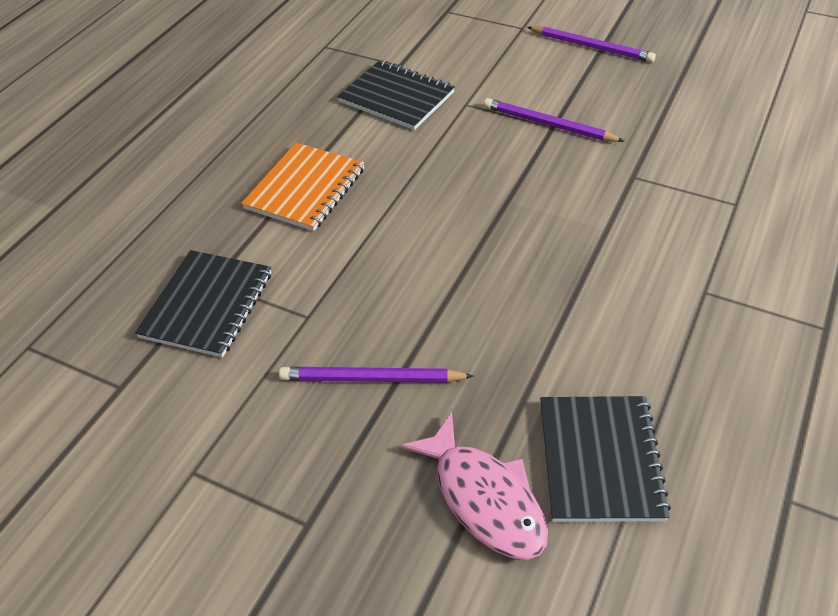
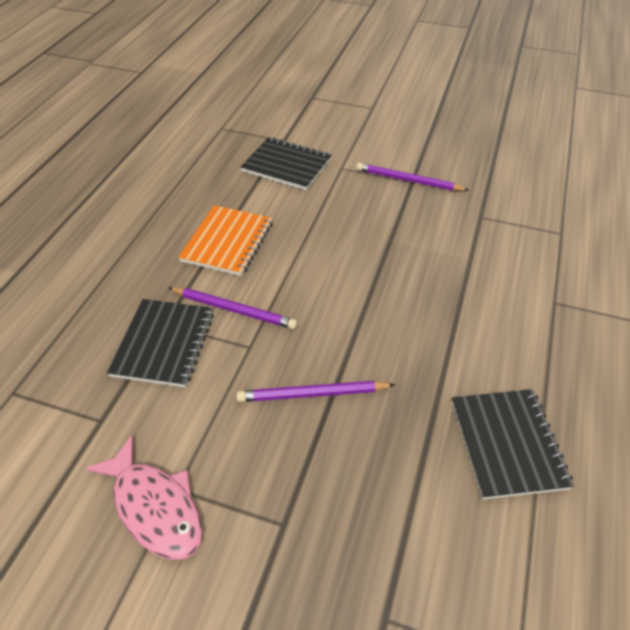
camera: 10 degrees left, 0 degrees up
(484, 498) = (424, 485): pink fish -> pink fish (155, 507)
(591, 47) = (427, 120): purple pencil -> purple pencil (234, 309)

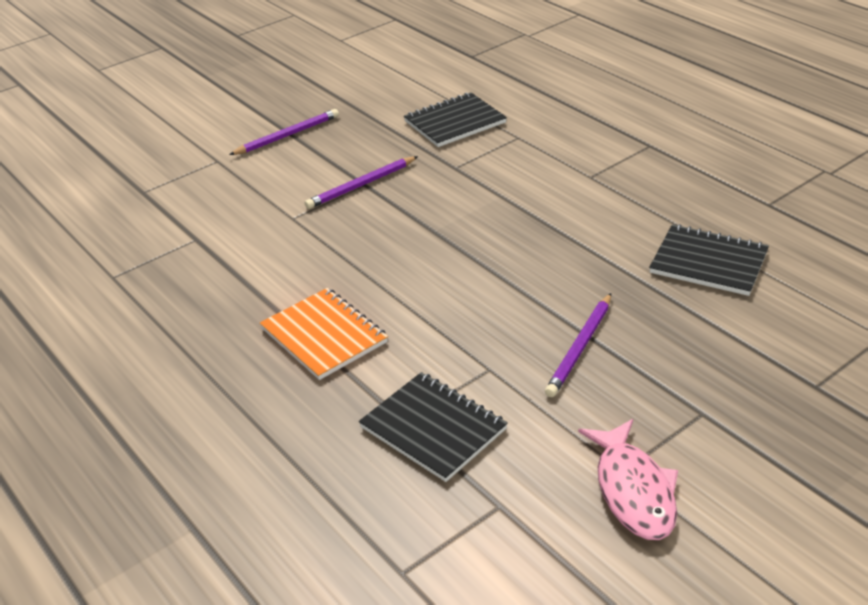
camera: 55 degrees left, 10 degrees down
(155, 507) = (633, 491): pink fish -> pink fish turned 90 degrees clockwise
(234, 309) = (430, 363): purple pencil -> purple pencil (287, 135)
(286, 165) = (244, 252): black notebook -> black notebook (455, 122)

